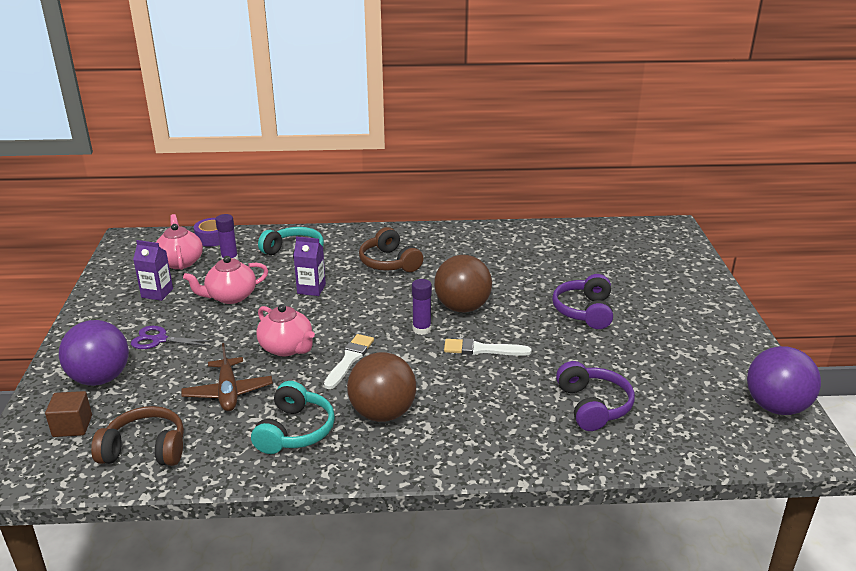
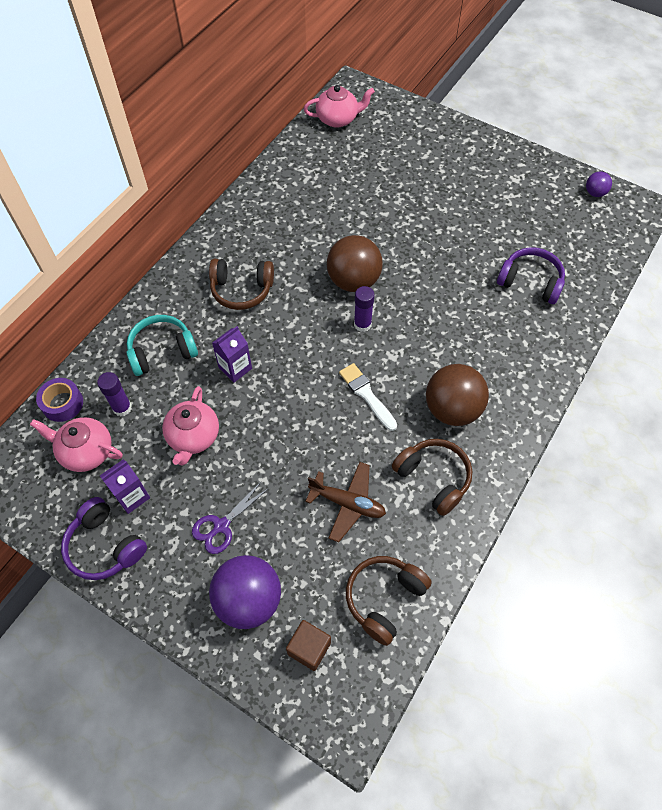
camera: 55 degrees left, 30 degrees up
(287, 348) = (315, 431): pink teapot -> pink teapot (338, 119)
(295, 431) = (433, 478): turquoise headphones -> brown headphones
(482, 349) = (419, 303): white brush -> none
(584, 311) = (419, 213): purple headphones -> purple headphones (105, 546)
(776, 407) = (594, 193): purple ball -> purple ball, size x0.48

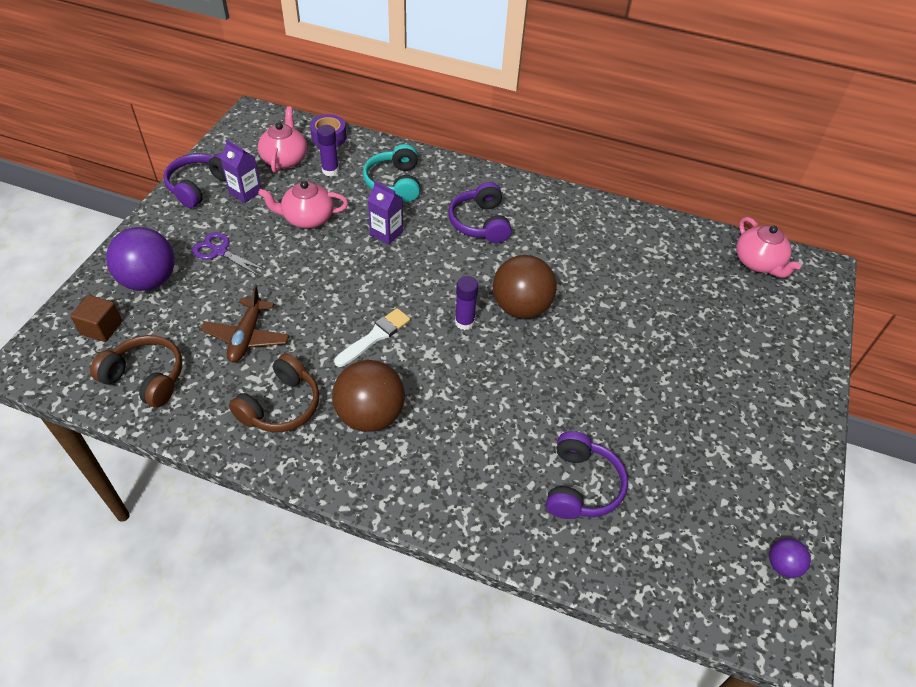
camera: 75 degrees right, 10 degrees down
(162, 351) = (394, 183): turquoise headphones -> turquoise headphones turned 150 degrees counterclockwise
(242, 290) = (480, 223): brown headphones -> purple headphones

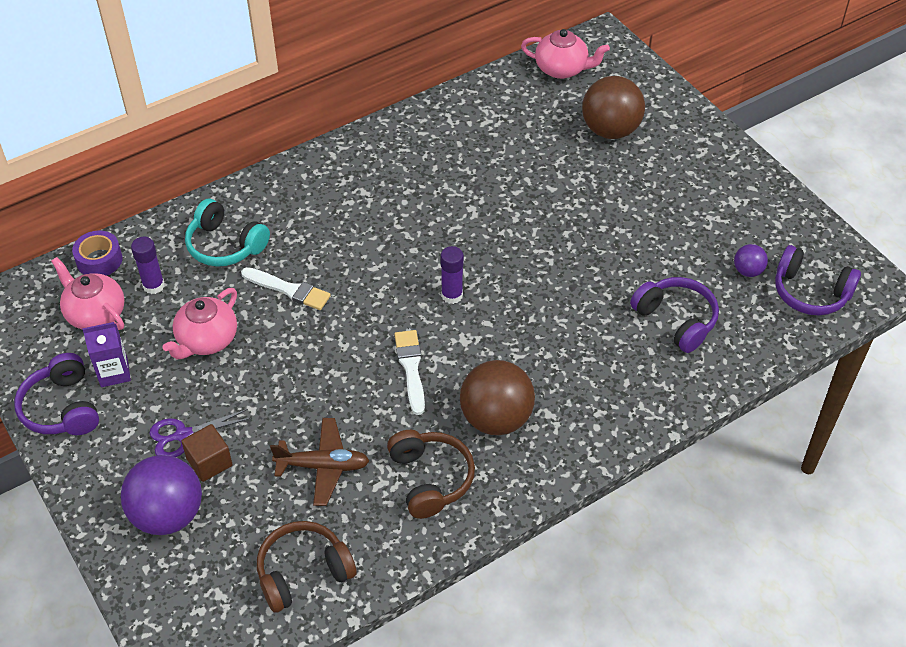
camera: 50 degrees left, 0 degrees up
(101, 328) = (199, 585): brown cube -> brown cube (209, 462)
(247, 337) = (323, 466): brown plane -> brown plane turned 45 degrees counterclockwise
(386, 233) = (289, 289): purple carton -> white brush
(480, 223) = (343, 214): purple headphones -> purple headphones (810, 292)
(521, 307) = (470, 247): brown ball -> brown ball (610, 130)
(782, 565) = (824, 250): purple ball -> purple ball (747, 271)

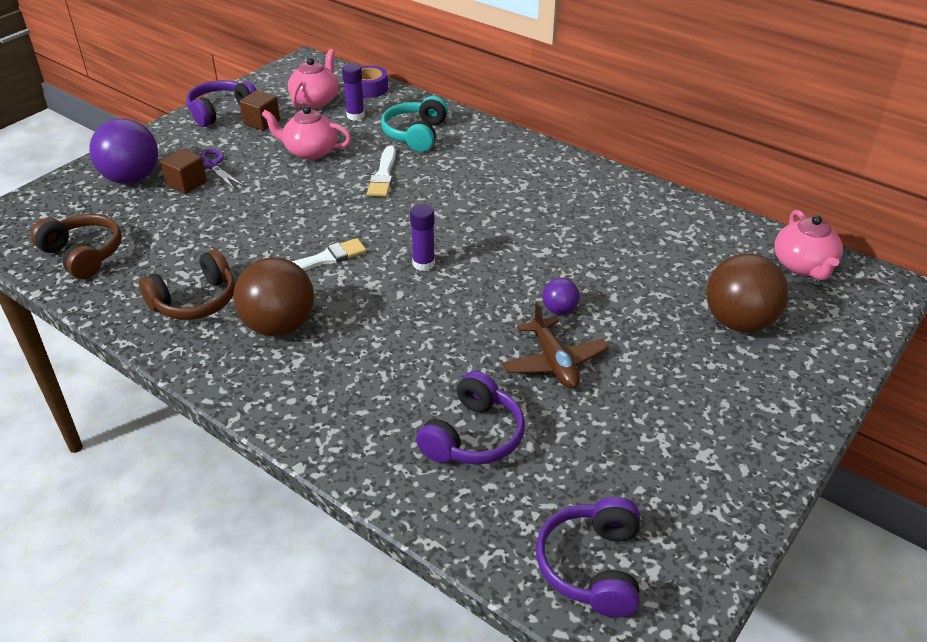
camera: 70 degrees right, 10 degrees down
(114, 372) = (262, 122): purple carton -> brown cube
(323, 466) = (195, 238): brown plane -> brown plane (554, 362)
(747, 271) = (591, 490): purple ball -> purple ball (559, 310)

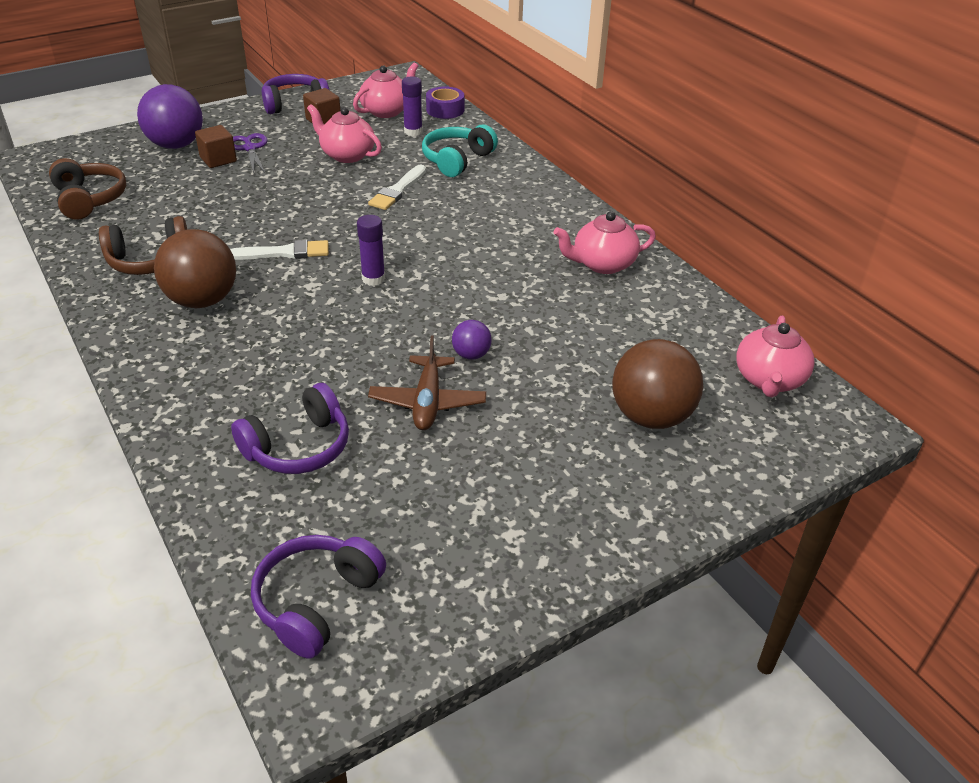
camera: 20 degrees right, 0 degrees up
(608, 200) = (602, 264): none -> pink teapot

